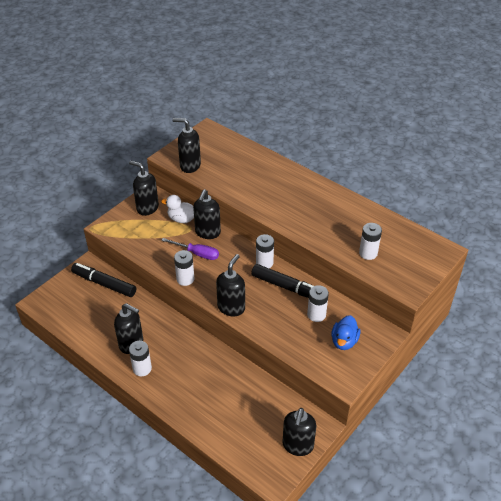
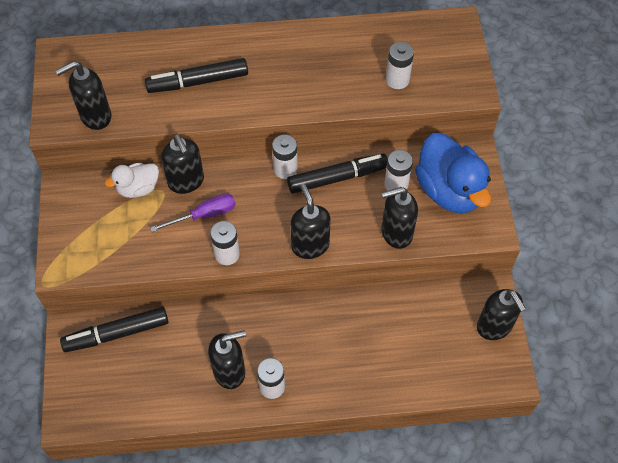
camera: 45 degrees left, 15 degrees up
(147, 208) = (81, 206): black soap dispenser -> black soap dispenser (396, 233)
(257, 183) = (198, 82): none -> black marker
(344, 341) = (449, 191): blue duck -> blue duck, size x1.83

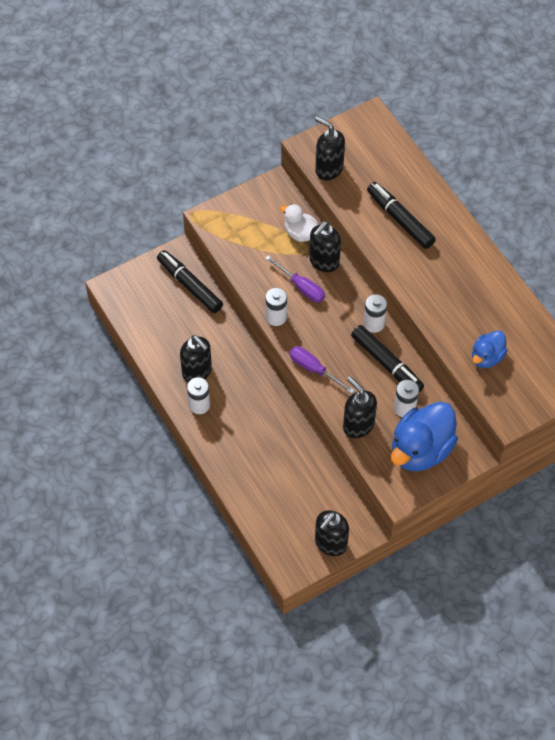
camera: 65 degrees right, 0 degrees up
(310, 245) = (314, 369): black soap dispenser -> purple screwdriver
(397, 80) = (487, 357): white battery -> blue duck

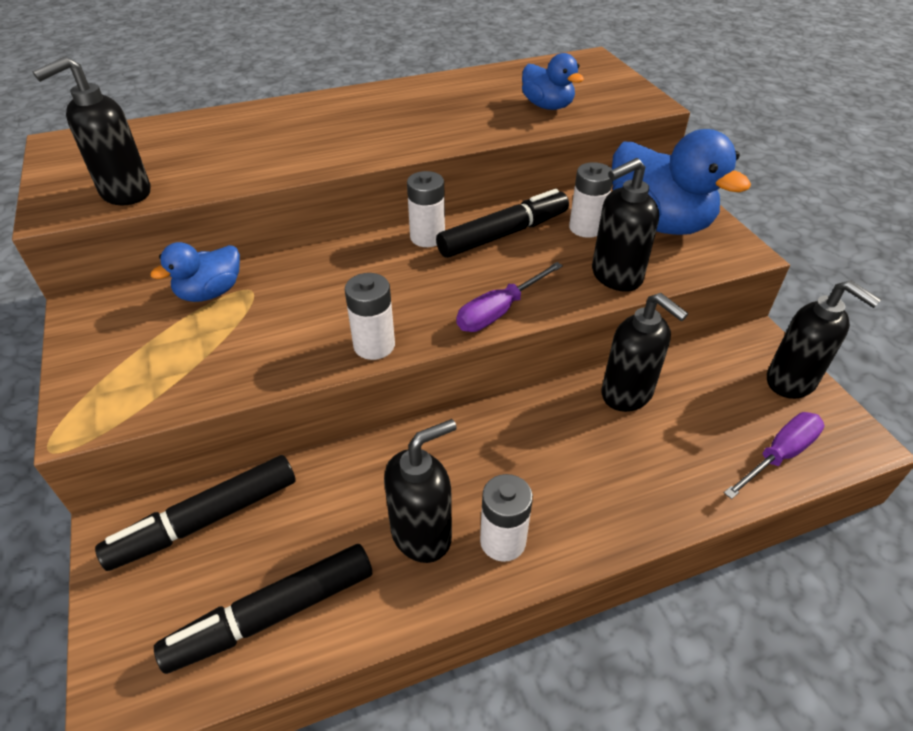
camera: 80 degrees left, 15 degrees down
(300, 233) = (210, 293): white duck -> blue duck
(301, 287) = (323, 305): purple screwdriver -> purple screwdriver (779, 455)
(324, 262) = (285, 273): black soap dispenser -> black soap dispenser (627, 394)
(400, 219) = (278, 141): black marker -> black marker (272, 614)

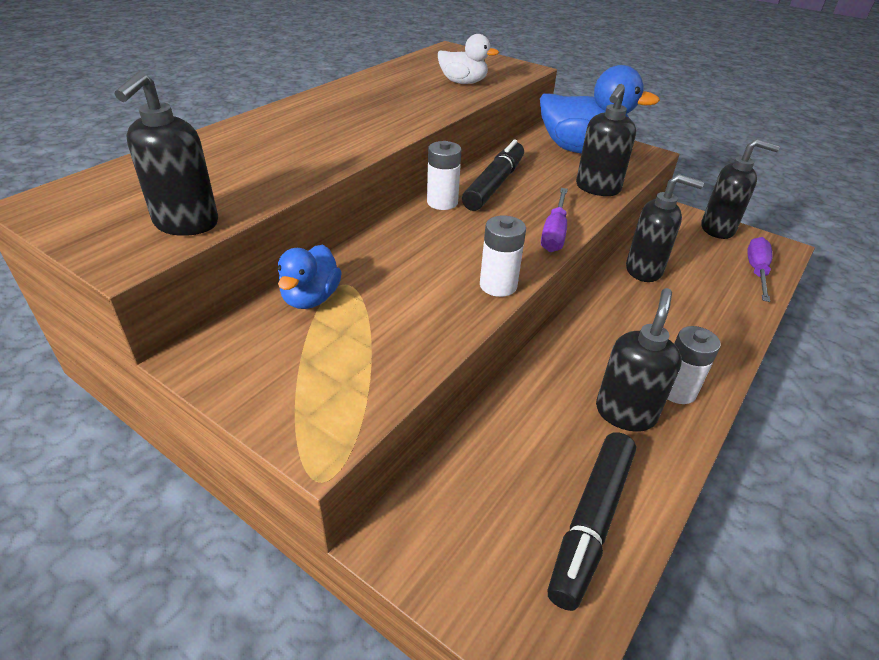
camera: 35 degrees left, 5 degrees down
(205, 520) = (460, 489): black marker -> none
(547, 106) = (463, 82): blue duck -> white duck
(586, 228) = (542, 165): white battery -> none

